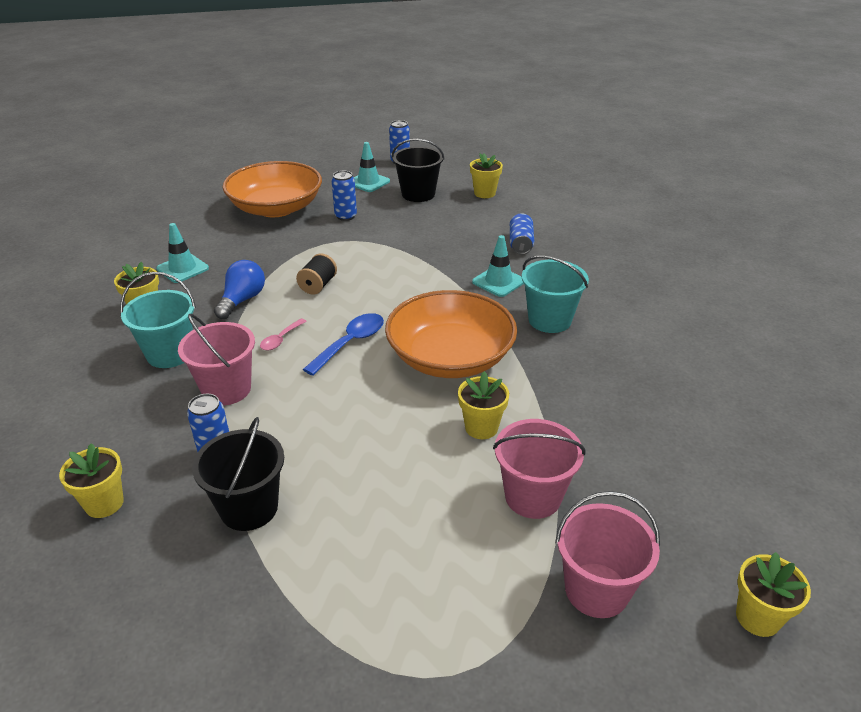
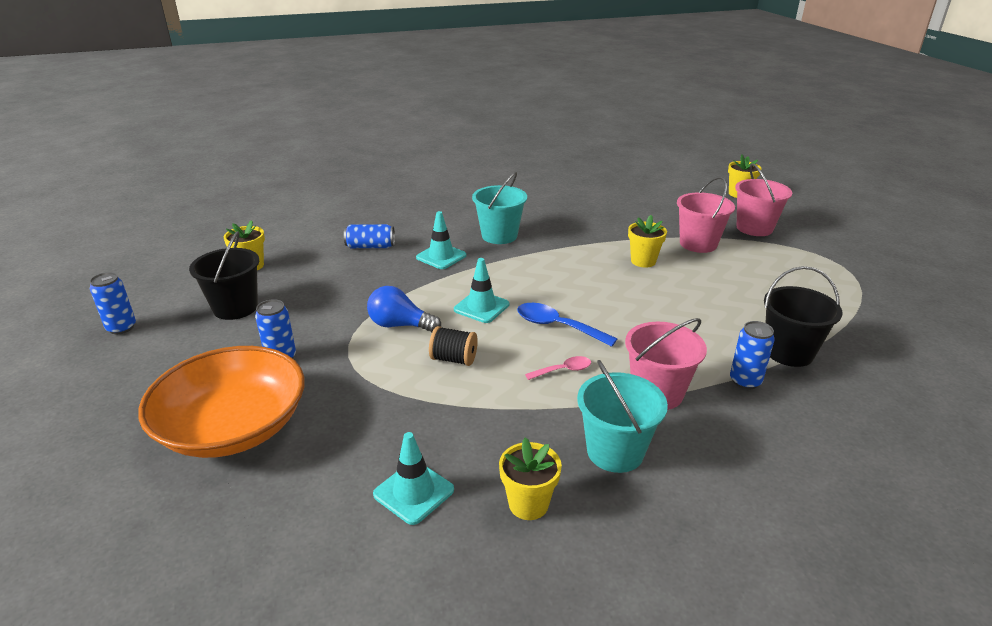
camera: 95 degrees left, 5 degrees down
(104, 503) = (846, 437): yellow flower pot -> none
(242, 300) = (491, 413): blue light bulb -> blue light bulb (400, 325)
(281, 339) = (563, 370): pink spoon -> pink spoon turned 45 degrees counterclockwise
(368, 182) = (180, 349): turquoise traffic cone -> turquoise traffic cone (481, 307)
(450, 357) = (563, 276): orange bowl -> none

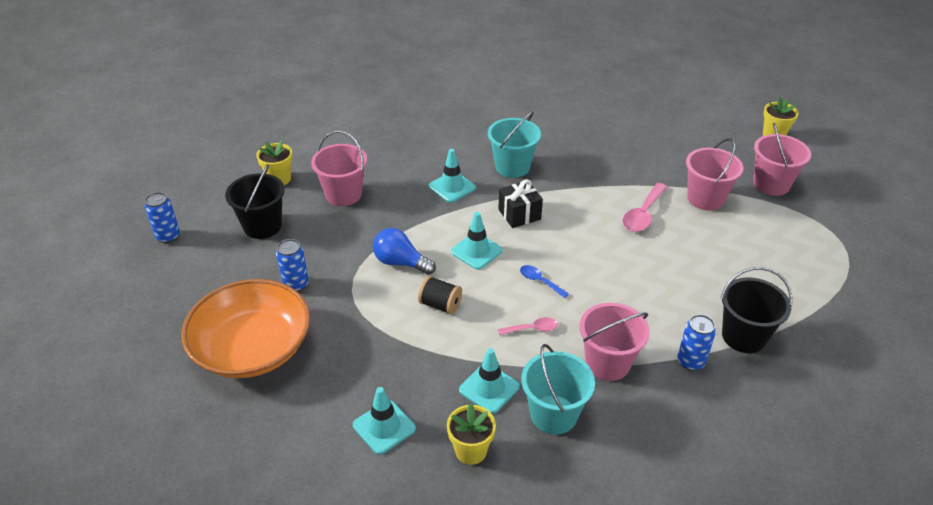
camera: 10 degrees right, 10 degrees up
(325, 272) = (343, 194): none -> pink bucket
(370, 246) = (389, 167): blue can -> none
(518, 272) = (519, 214): none -> black gift
(532, 434) = (489, 388): none -> turquoise traffic cone
(557, 326) = (540, 281): blue spoon -> blue spoon, size x0.59
(643, 261) = (643, 214): yellow flower pot -> pink spoon

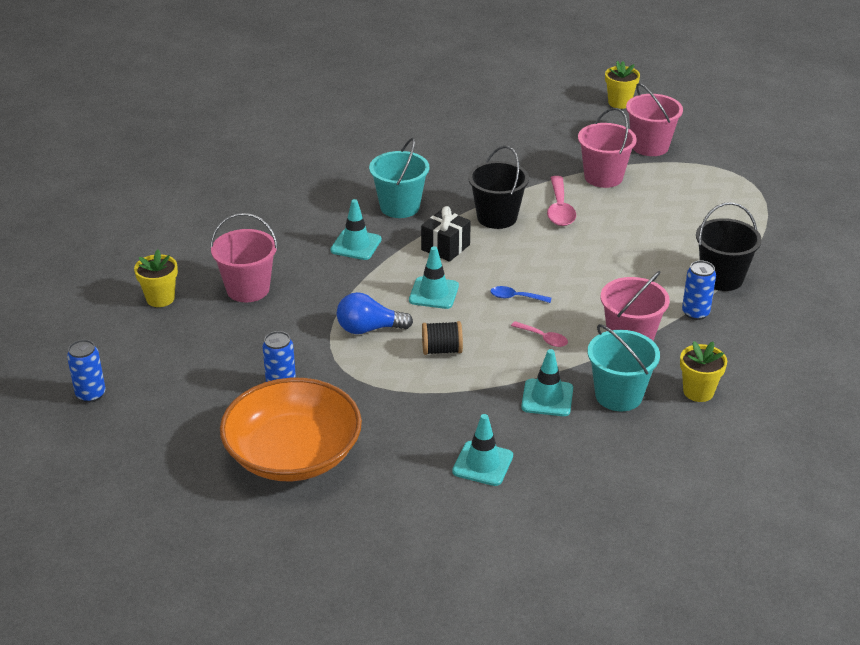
camera: 30 degrees left, 5 degrees down
(262, 226) = (189, 348): black bucket -> black bucket (497, 217)
(471, 451) = (574, 449): yellow flower pot -> yellow flower pot (698, 392)
(532, 329) = (543, 338): pink spoon -> pink spoon turned 75 degrees clockwise

